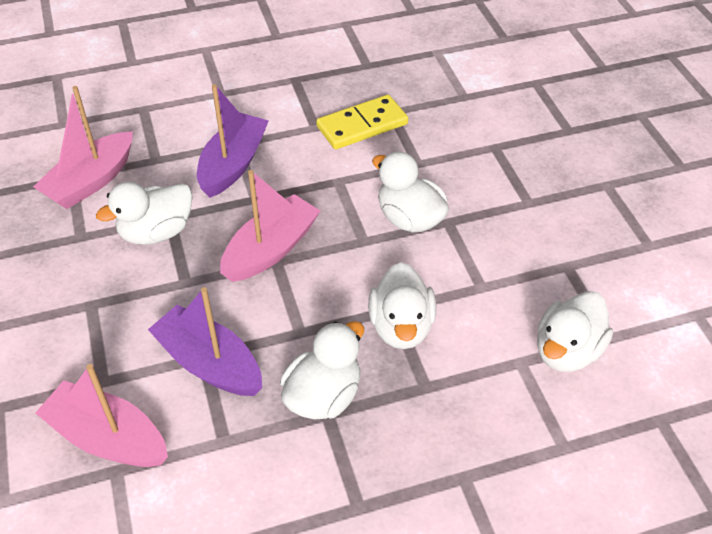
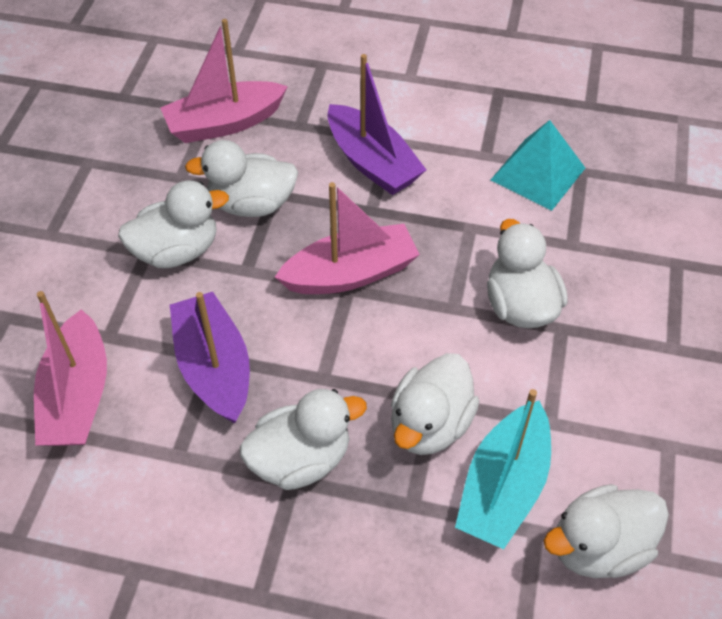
camera: 30 degrees right, 5 degrees up
(108, 438) = (77, 396): pink boat -> pink boat turned 150 degrees counterclockwise
(117, 292) = (177, 251): none -> white duck
(233, 164) = (372, 162): purple boat -> purple boat turned 90 degrees clockwise
(362, 125) = (538, 174): yellow domino -> turquoise pyramid
(480, 344) = (503, 487): none -> turquoise boat

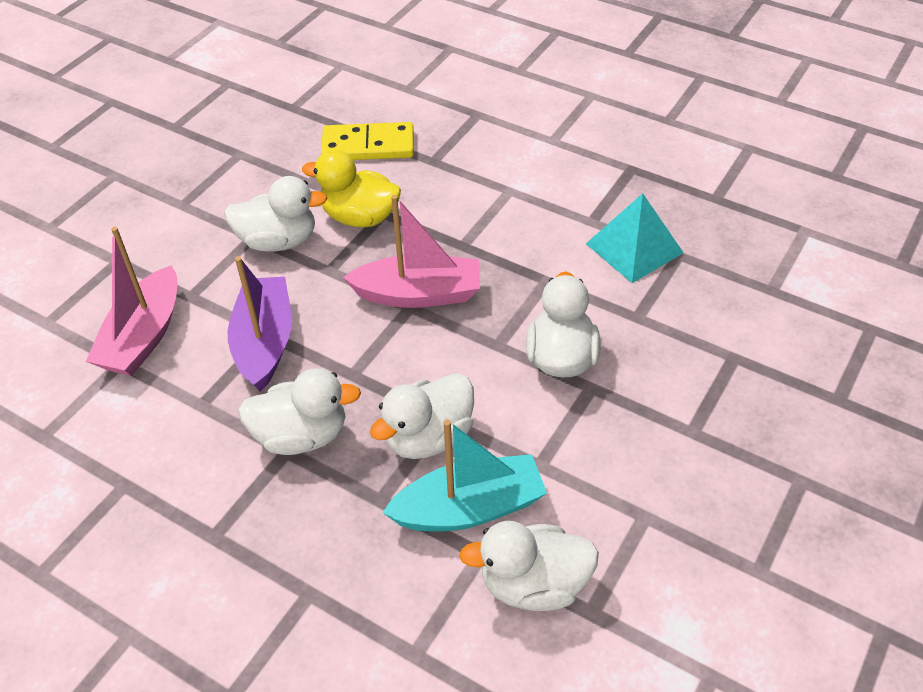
camera: 20 degrees right, 5 degrees down
(224, 123) = (368, 146): pink boat -> yellow domino
(251, 204) = (359, 217): white duck -> yellow duck
(372, 162) = (483, 205): purple boat -> none
(503, 487) = (469, 508): turquoise boat -> turquoise boat turned 150 degrees counterclockwise

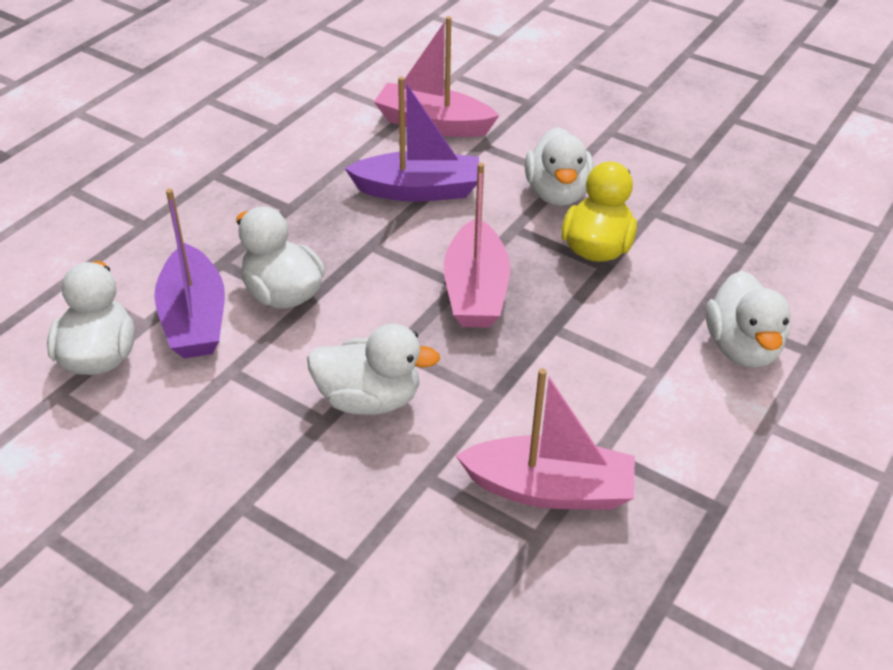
camera: 90 degrees right, 5 degrees down
(302, 435) = (303, 216): white duck -> white duck (742, 347)
(368, 146) = (723, 254): yellow domino -> none
(469, 508) = (194, 318): turquoise boat -> purple boat
(634, 248) = (549, 489): turquoise pyramid -> pink boat

